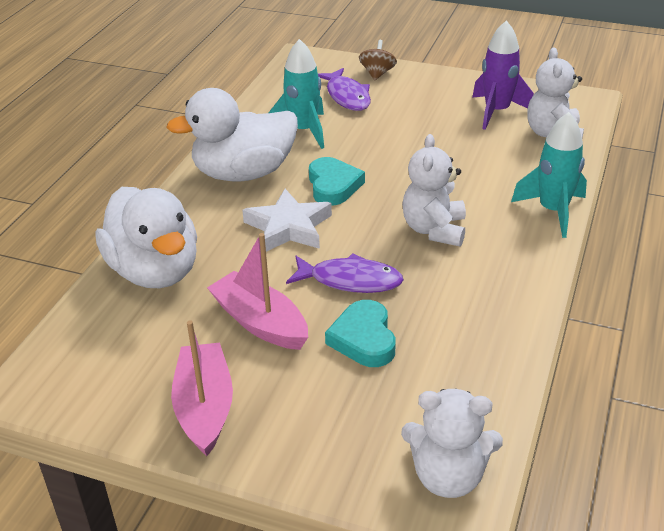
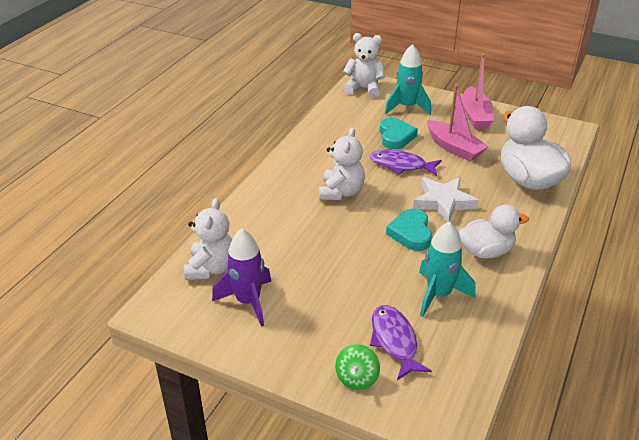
camera: 175 degrees left, 0 degrees up
(244, 173) = (486, 251): white duck -> white duck, size x0.66
(377, 74) = (357, 378): brown spinning top -> green spinning top
(553, 211) = (253, 198): turquoise rocket -> turquoise rocket (407, 107)

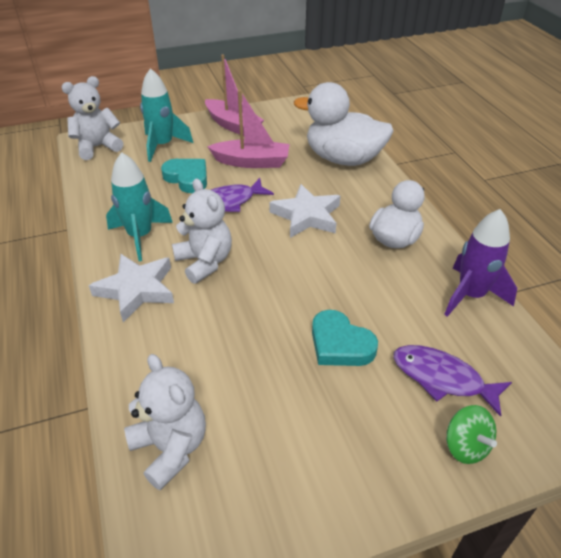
camera: 45 degrees left, 5 degrees up
(248, 302) = (263, 454): purple rocket -> purple rocket (471, 295)
(285, 185) = (136, 289): none -> white star
(411, 233) = (318, 262): turquoise heart -> turquoise heart (340, 344)
(439, 294) = (414, 304): turquoise rocket -> turquoise rocket (140, 236)

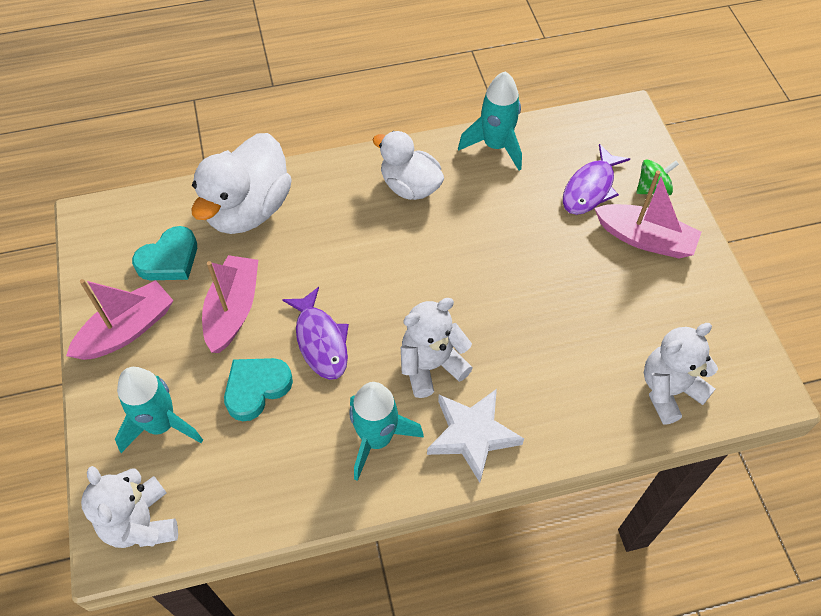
camera: 85 degrees left, 15 degrees up
(306, 216) = (360, 260): white star -> none
(340, 344) = (553, 253): turquoise heart -> turquoise heart (169, 259)
(381, 433) = (645, 239): none -> pink boat
(471, 295) = (495, 146): purple rocket -> turquoise rocket

